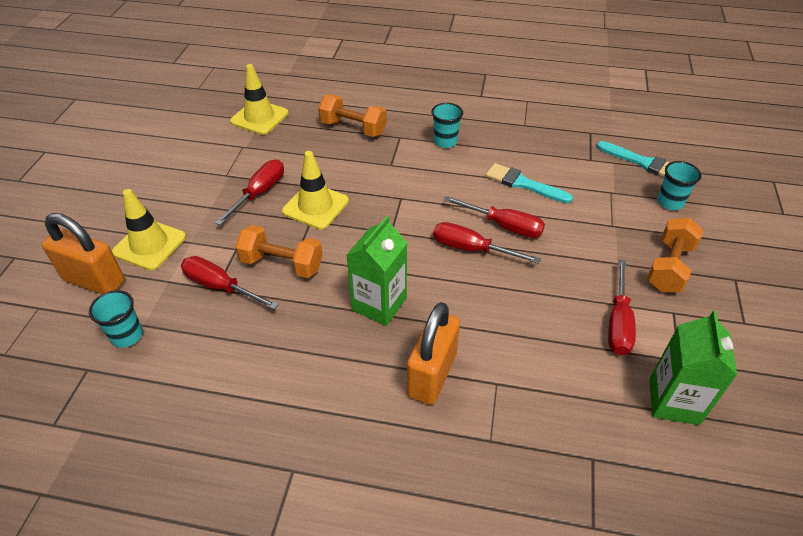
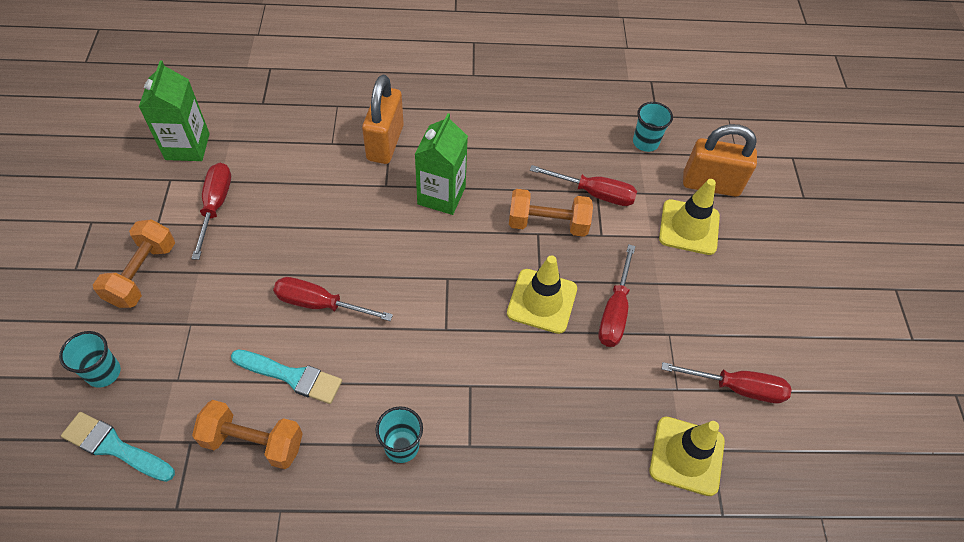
camera: 165 degrees right, 10 degrees up
(353, 128) = (541, 454): orange dumbbell -> orange dumbbell (253, 442)
(471, 249) = (357, 268): red screwdriver -> red screwdriver (737, 388)

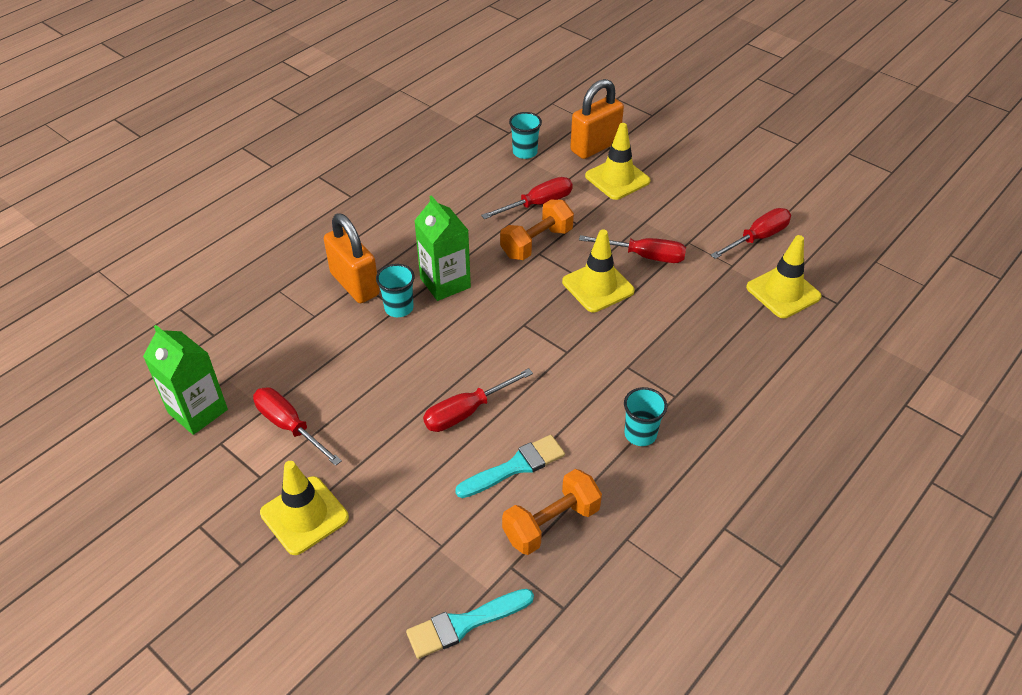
camera: 45 degrees left, 10 degrees down
(103, 372) = (380, 596): turquoise cup -> turquoise cup (399, 308)
(142, 274) = (304, 515): orange dumbbell -> yellow traffic cone
(614, 311) = (644, 256): red screwdriver -> red screwdriver turned 45 degrees counterclockwise

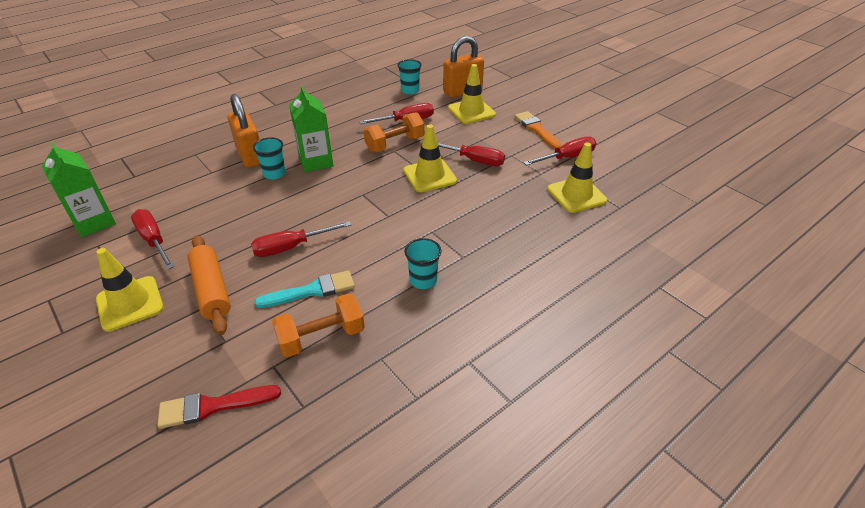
camera: 10 degrees right, 5 degrees down
(395, 484) = (211, 290): none -> orange rolling pin
(464, 624) = (213, 406): turquoise brush -> red brush
(708, 198) = (536, 129): none -> orange brush

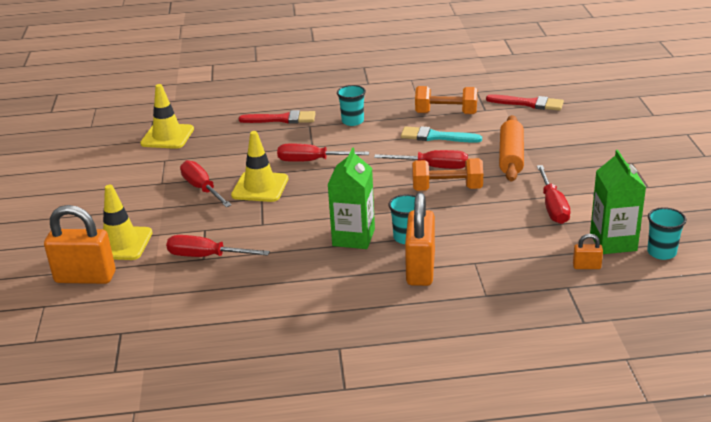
camera: 145 degrees left, 10 degrees down
(118, 195) = (586, 266): none -> orange padlock
(130, 303) = (578, 166): yellow traffic cone -> none
(395, 144) = (253, 230): orange dumbbell -> orange dumbbell (447, 188)
(410, 90) = (142, 304): turquoise cup -> turquoise cup (661, 252)
(501, 255) = (282, 119): none -> red brush
(536, 129) = (96, 199): orange brush -> none
(567, 157) = (120, 165): red screwdriver -> red screwdriver (312, 161)

